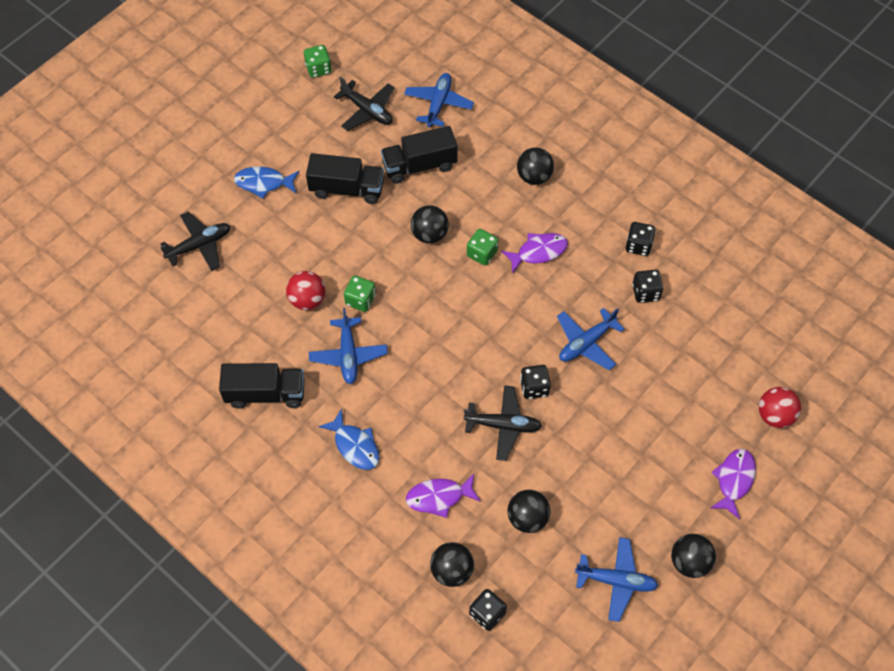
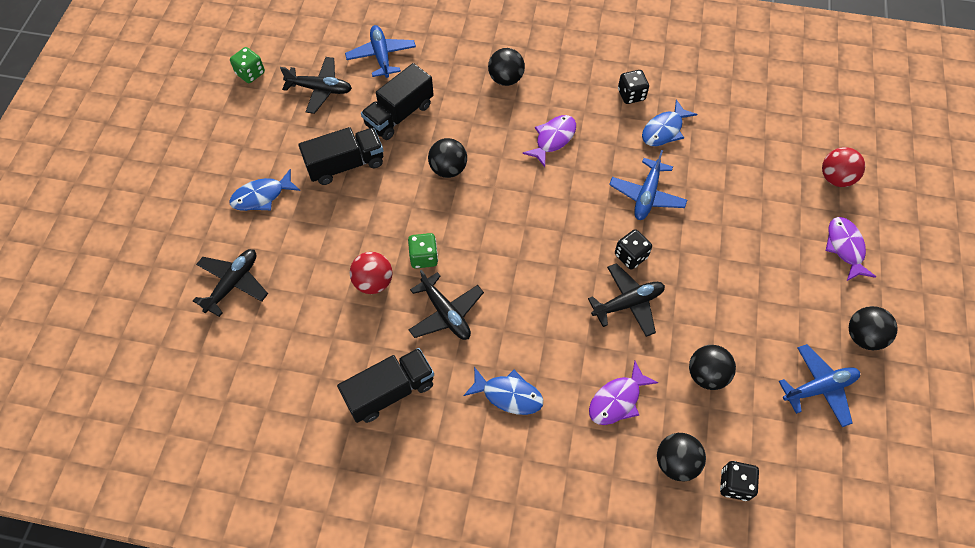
camera: 30 degrees left, 0 degrees up
(348, 355) = (446, 313): blue plane -> black plane
(482, 253) = (505, 163): green dice -> none
(645, 292) = (664, 130): black dice -> blue fish

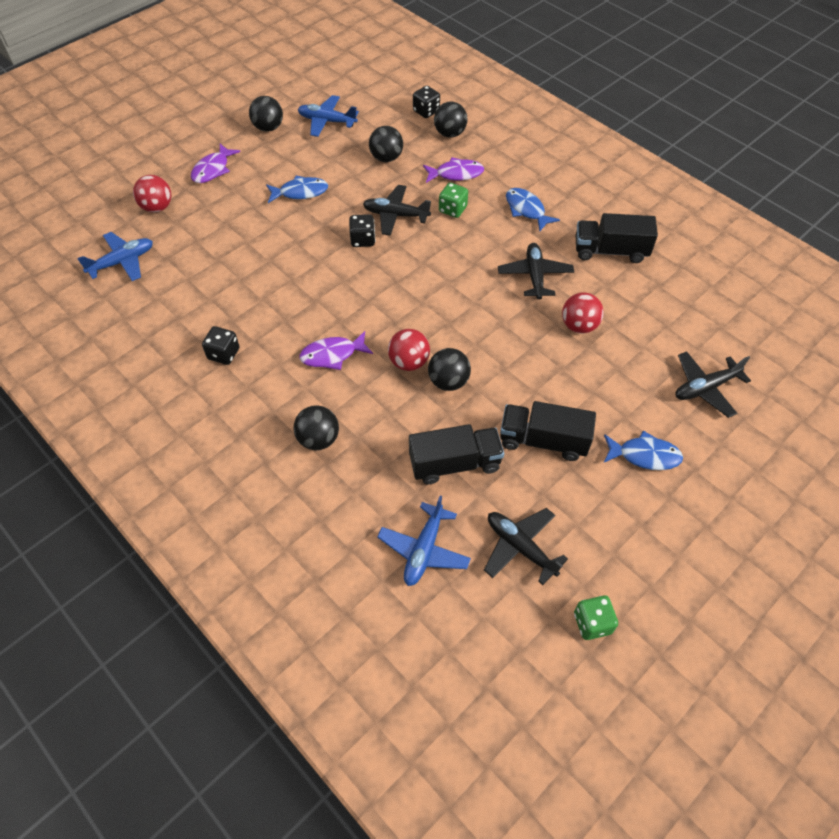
camera: 145 degrees left, 5 degrees down
(424, 257) = (524, 322): green dice -> green dice (452, 209)
(491, 167) = (409, 362): none -> red ball
(647, 195) = (305, 270): blue plane -> blue plane (122, 262)
(664, 130) = (233, 309): blue fish -> blue fish (300, 192)

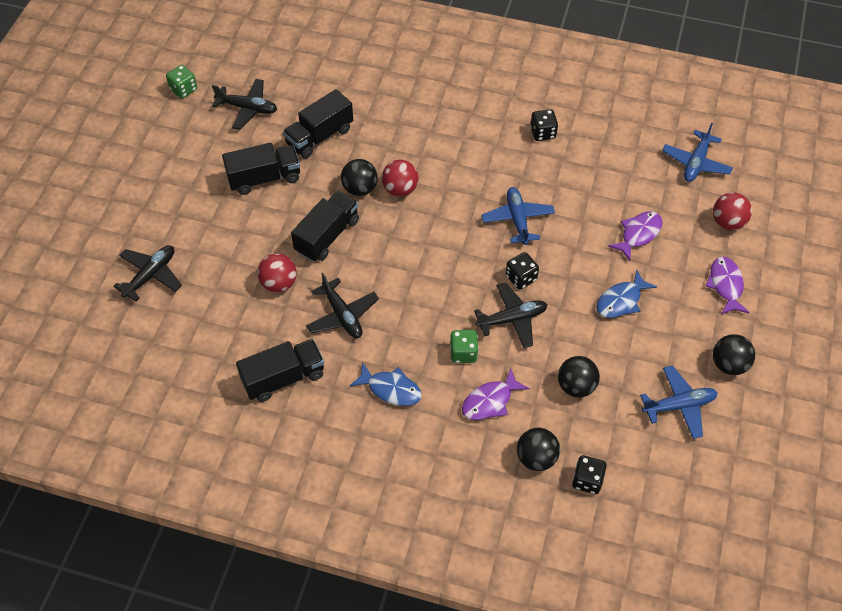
camera: 150 degrees right, 0 degrees up
(318, 439) = (424, 110): black ball -> none
(332, 355) = (462, 168): purple fish -> purple fish (638, 234)
(424, 550) = (308, 82): blue plane -> blue plane (517, 220)
(509, 349) = (327, 236): none -> black truck
(644, 455) = (184, 201): blue fish -> none

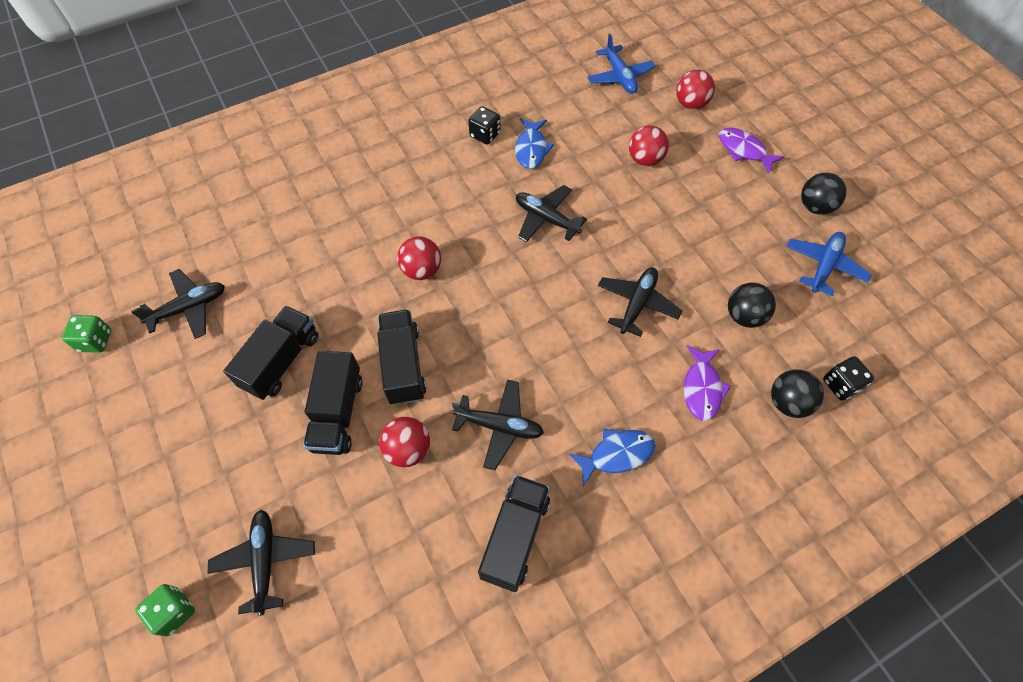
camera: 45 degrees left, 5 degrees up
(319, 136) = (293, 280): black truck -> black truck (338, 413)
(360, 188) = (385, 298): black ball -> none
(463, 353) = (635, 366): green dice -> green dice (174, 612)
(517, 220) = (546, 219): blue plane -> black plane
(521, 278) = (604, 264): black dice -> none
(621, 301) = (694, 220): blue fish -> blue fish (531, 149)
(638, 234) = (645, 159): purple fish -> red ball

